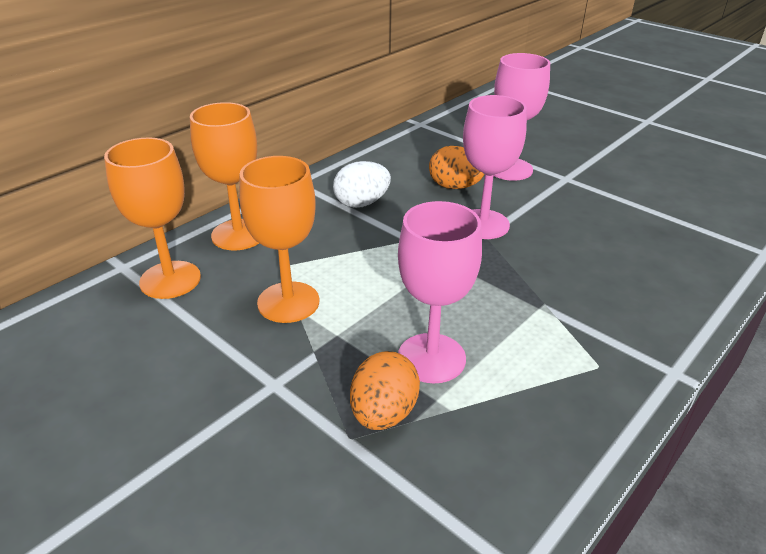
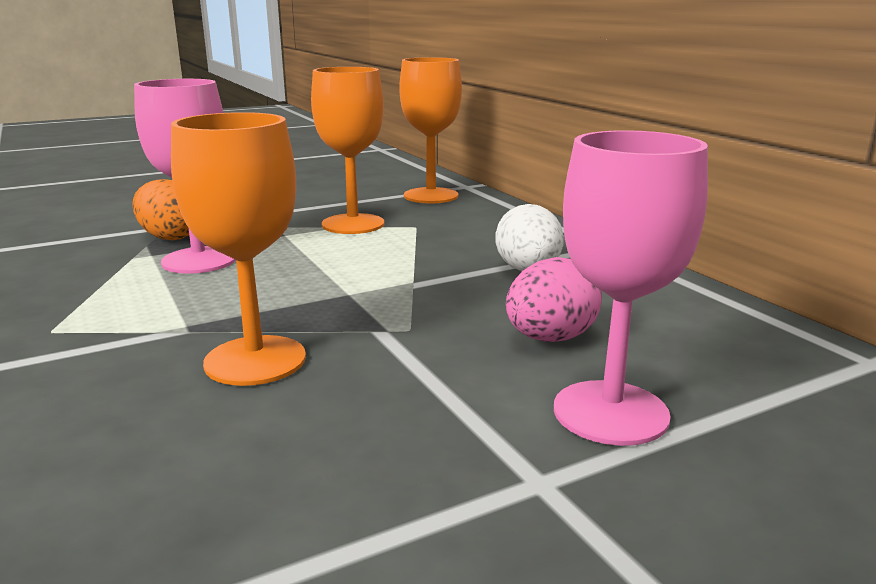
camera: 110 degrees right, 15 degrees down
(238, 235) = (490, 216): orange goblet -> orange goblet (255, 360)
(454, 187) = (550, 338): orange egg -> pink egg
(483, 224) = (411, 335): pink goblet -> none

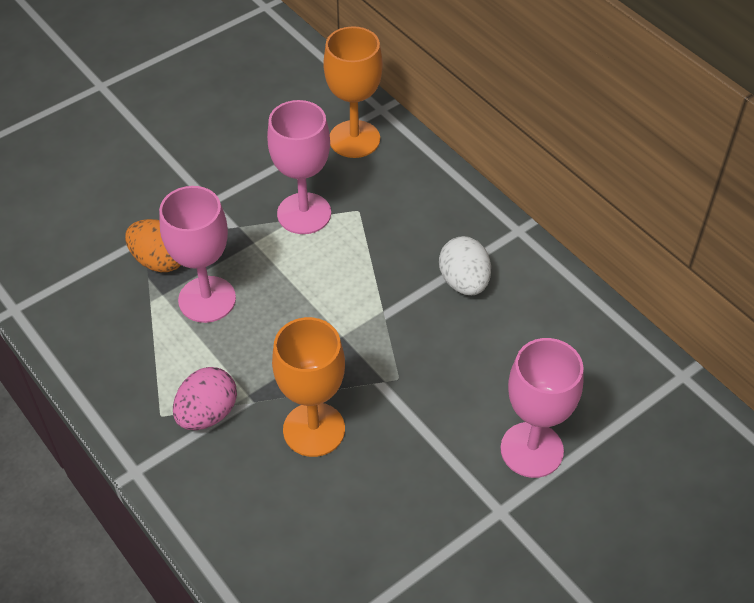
camera: 10 degrees left, 30 degrees up
(353, 224) = (304, 213): orange goblet -> pink goblet
(550, 338) = (491, 377): pink egg -> pink egg (207, 414)

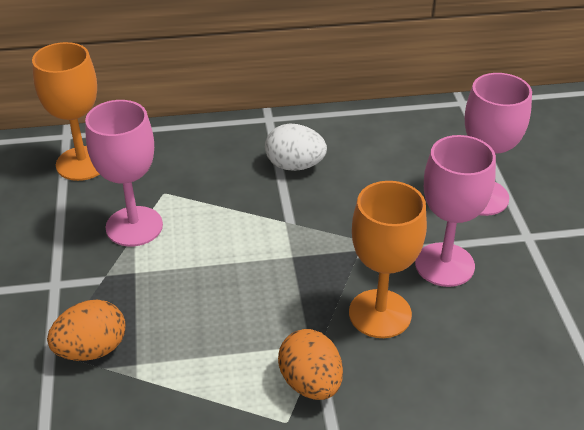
camera: 60 degrees left, 10 degrees down
(207, 299) = (173, 331): pink goblet -> pink goblet (444, 265)
(207, 414) = (310, 383): pink egg -> orange egg

